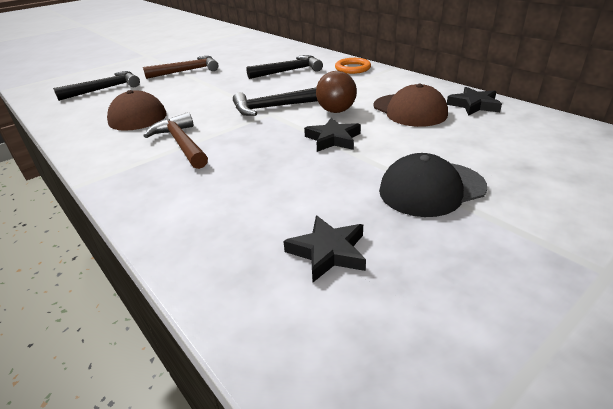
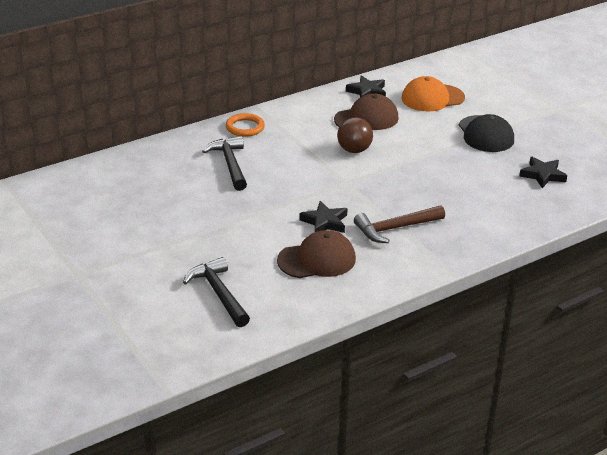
camera: 85 degrees left, 0 degrees up
(187, 71) = (183, 233): brown hammer -> none
(272, 107) = (333, 180): black hammer -> none
(333, 139) = (408, 158): black star -> black star (325, 222)
(502, 142) = (432, 98): none -> orange cap

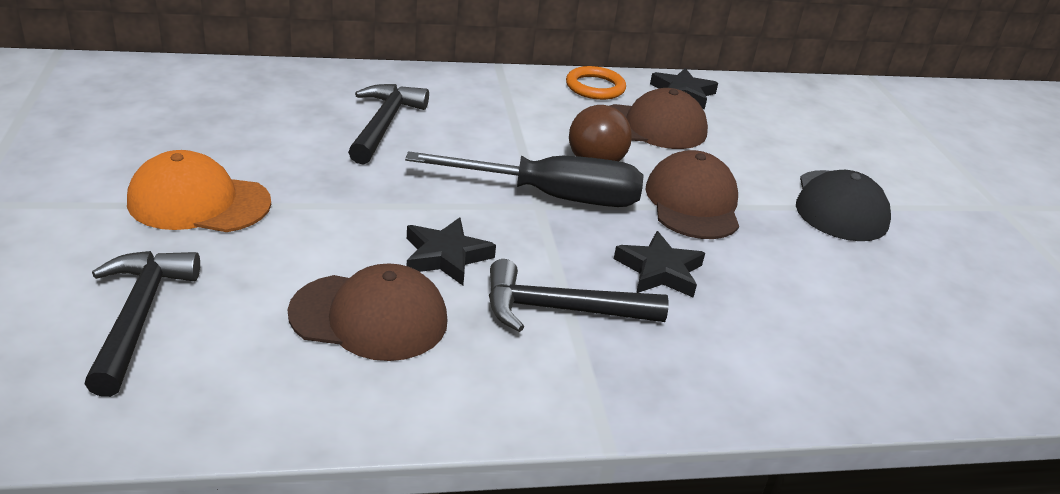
camera: 20 degrees right, 0 degrees up
(245, 127) = (457, 85): orange ring -> orange ring (595, 87)
(347, 176) = (551, 197): none -> black screwdriver
(395, 228) = (561, 310): brown hammer -> black hammer
(416, 156) = (693, 203): none -> brown cap
(432, 98) = (782, 129): orange cap -> orange cap (199, 202)
(542, 175) = (911, 306): black star -> black star (659, 271)

